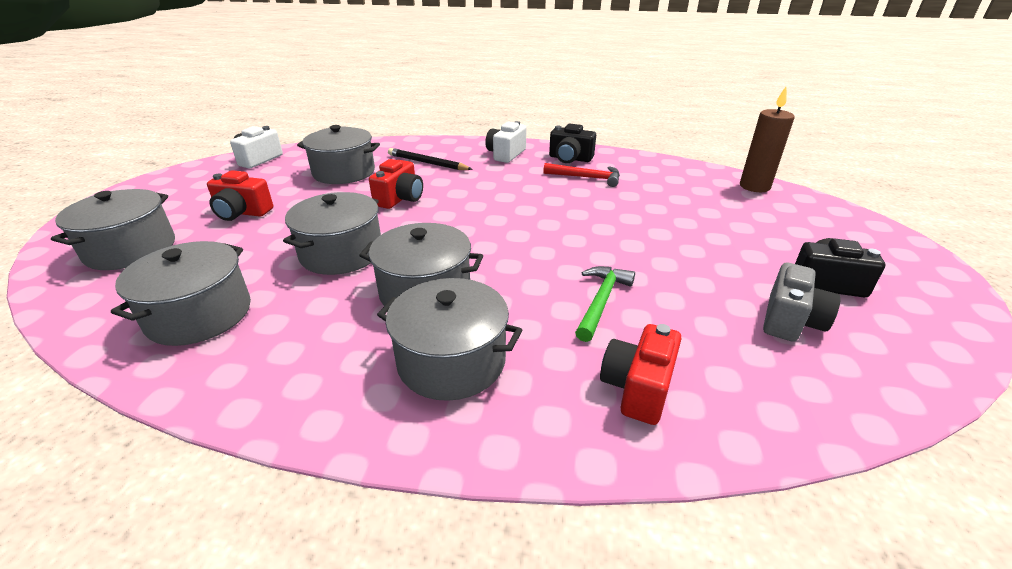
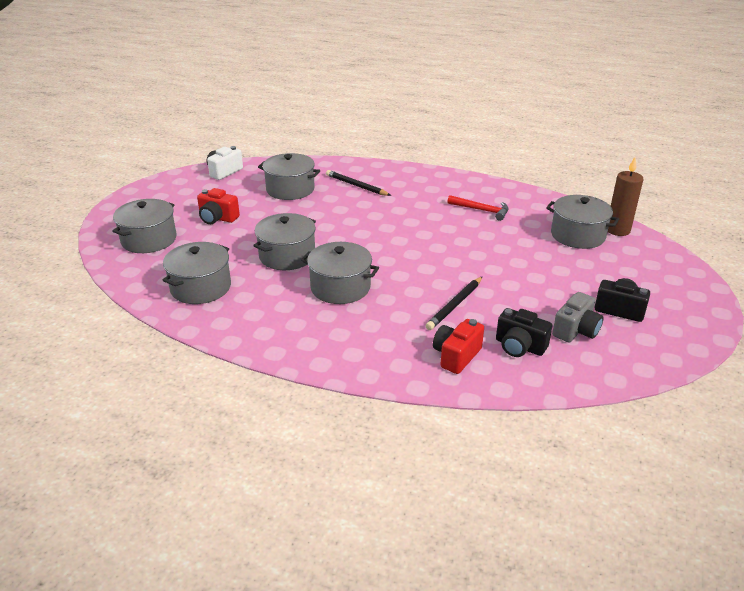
camera: 10 degrees right, 0 degrees up
(400, 199) = (331, 217): red camera -> none
(451, 361) = (350, 330): grey pot -> grey pot (577, 235)
(505, 154) = (422, 182): white camera -> none
(570, 159) = (474, 191): black camera -> black camera (519, 346)
(601, 301) = (455, 305): green hammer -> black pencil

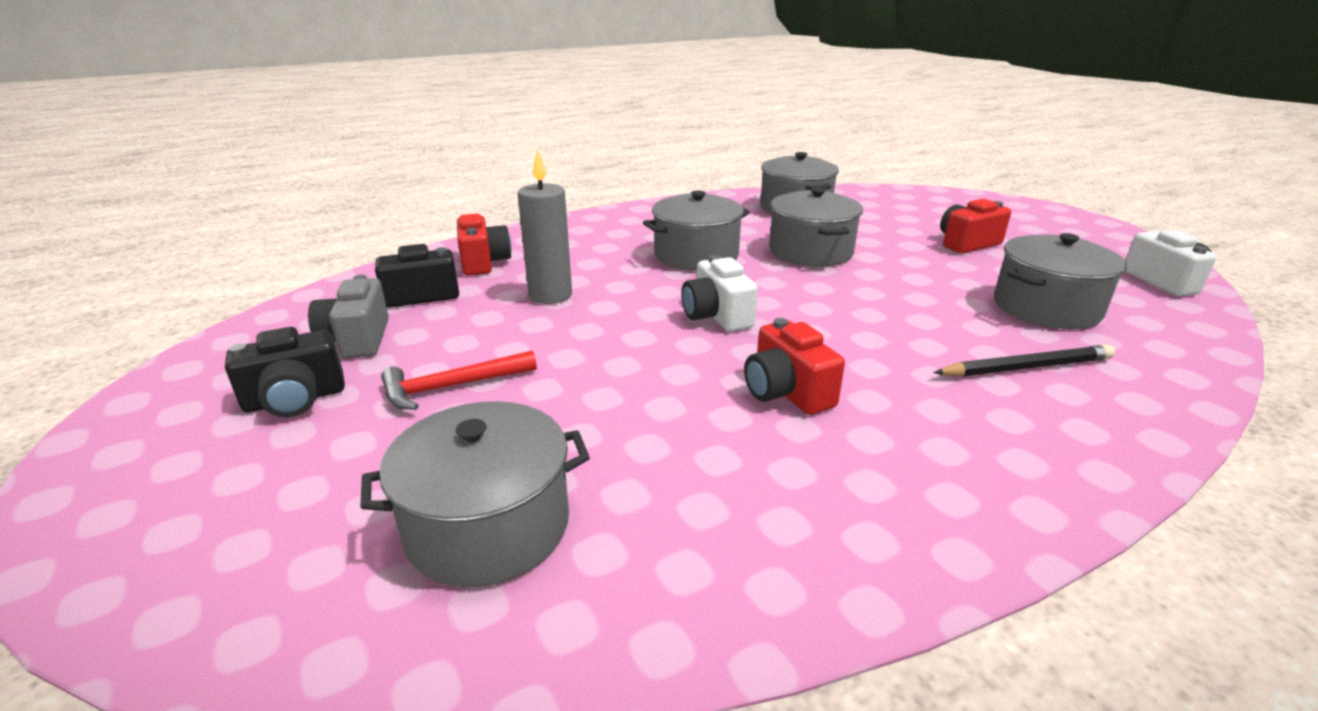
camera: 130 degrees right, 5 degrees down
(149, 240) = (936, 208): grey pot -> none
(405, 252) = (716, 316): none -> white camera
(441, 218) = (786, 392): none -> red camera
(455, 305) = (550, 295): black pencil -> grey candle
(482, 210) = (764, 458): red hammer -> red hammer (451, 387)
(617, 230) = (387, 627): brown candle -> none

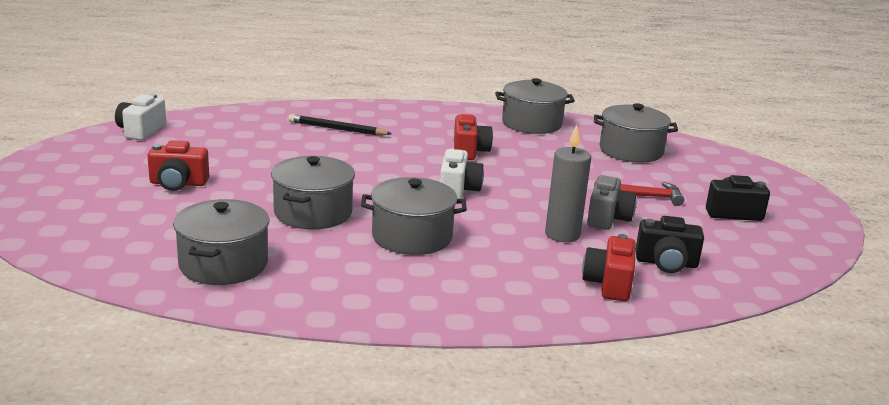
camera: 155 degrees left, 5 degrees down
(357, 340) = (708, 239): grey camera -> grey camera (607, 218)
(1046, 307) = (253, 141): grey pot -> grey pot (531, 123)

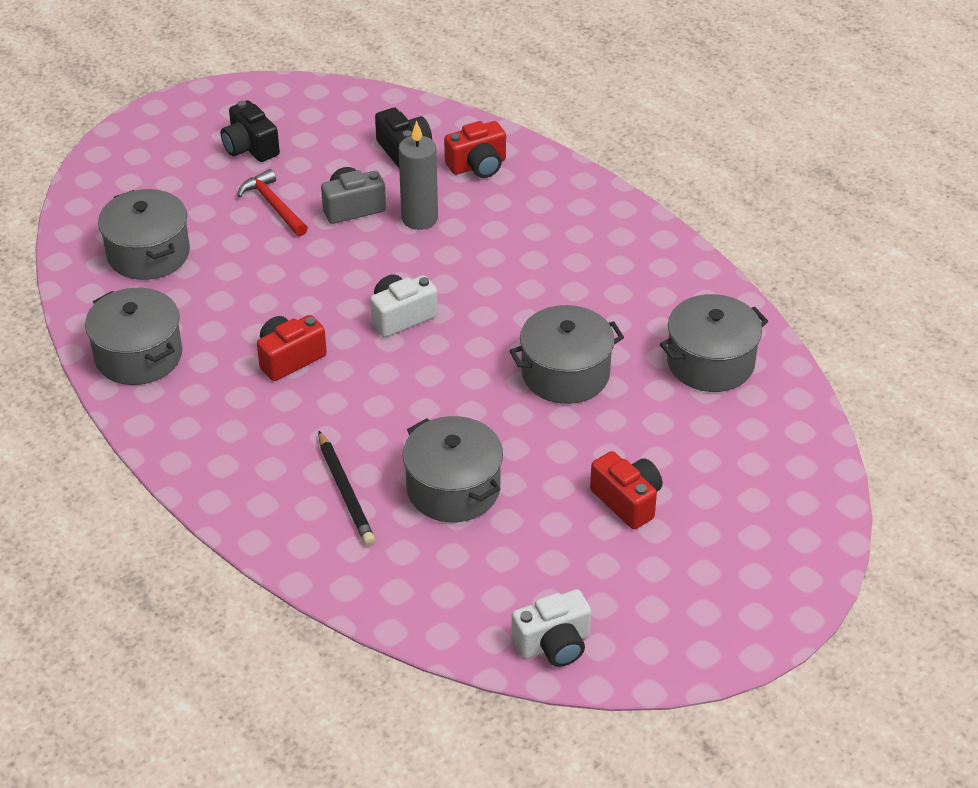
camera: 125 degrees left, 20 degrees up
(412, 237) = (532, 293): grey pot -> grey pot (453, 488)

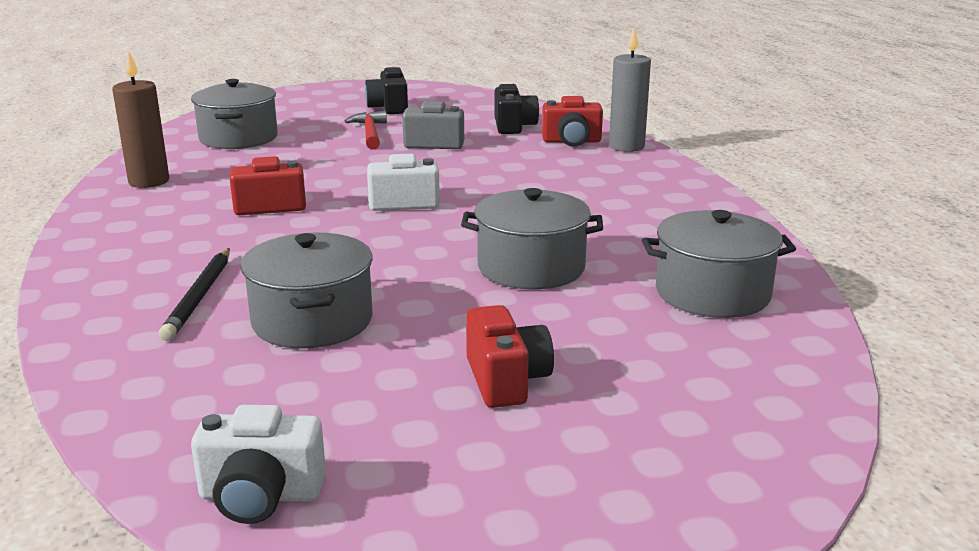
camera: 25 degrees right, 20 degrees down
(138, 355) = (149, 181): grey pot -> brown candle
(419, 218) = (487, 157): grey candle -> grey candle (626, 146)

